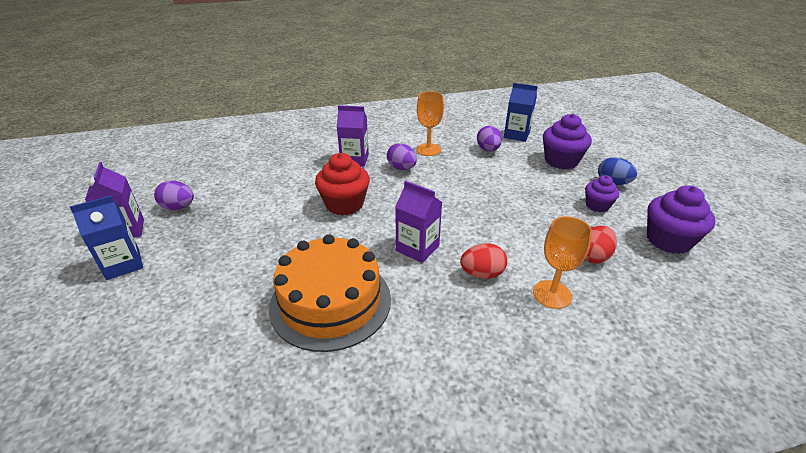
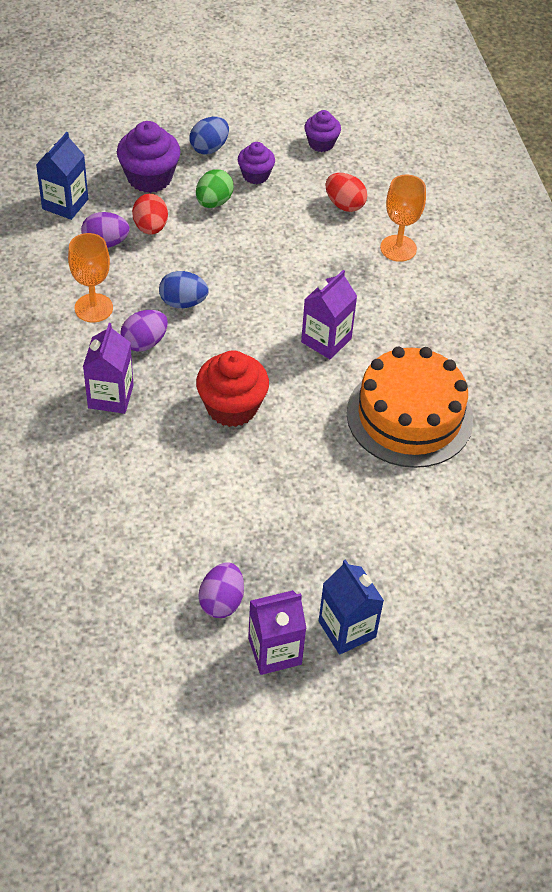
camera: 90 degrees left, 15 degrees up
(442, 180) = (183, 302): none -> blue egg
(482, 274) = (369, 293): red egg -> red egg (150, 227)
(552, 188) = (214, 202): none -> green egg
(668, 240) = (321, 143): purple cupcake -> purple cupcake, size x0.60

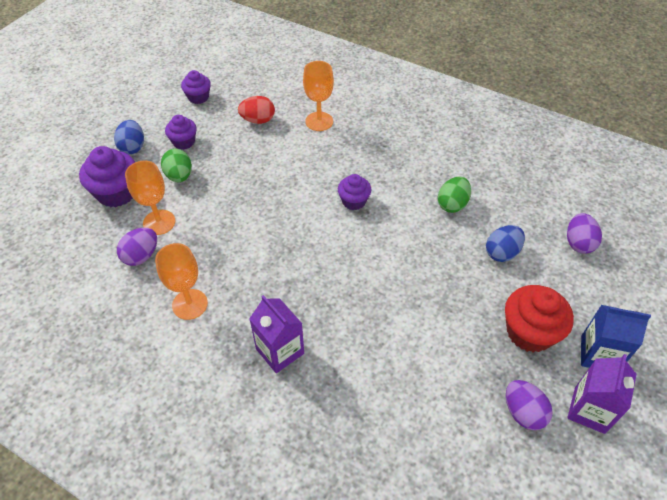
camera: 45 degrees left, 0 degrees up
(65, 204) = (78, 254): blue carton -> none
(144, 342) = (253, 296): purple egg -> purple egg (578, 243)
(150, 227) = (159, 222): red egg -> orange goblet
(183, 302) = (243, 250): blue egg -> blue egg (502, 253)
(232, 407) = (359, 287): red cupcake -> red cupcake (529, 332)
(326, 340) = (354, 201): purple carton -> purple cupcake
(409, 416) = (452, 204): orange cake -> green egg

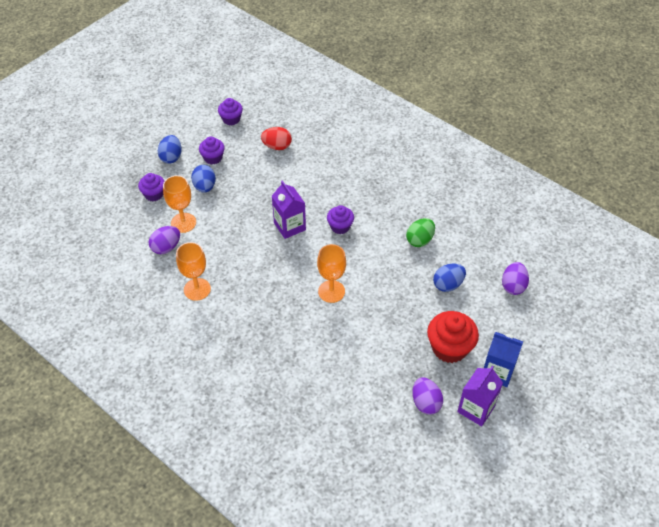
camera: 10 degrees right, 0 degrees up
(117, 193) = (154, 194): purple cupcake -> purple cupcake, size x0.60
(179, 176) = (205, 187): green egg -> blue egg
(280, 351) = (257, 333): purple carton -> purple carton (289, 226)
(319, 121) = (328, 154): orange goblet -> orange goblet (331, 291)

